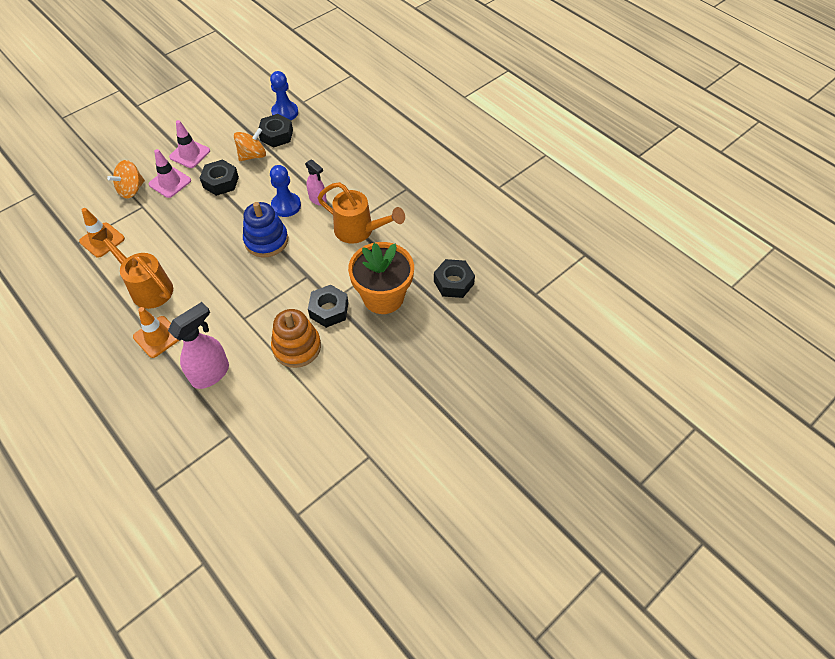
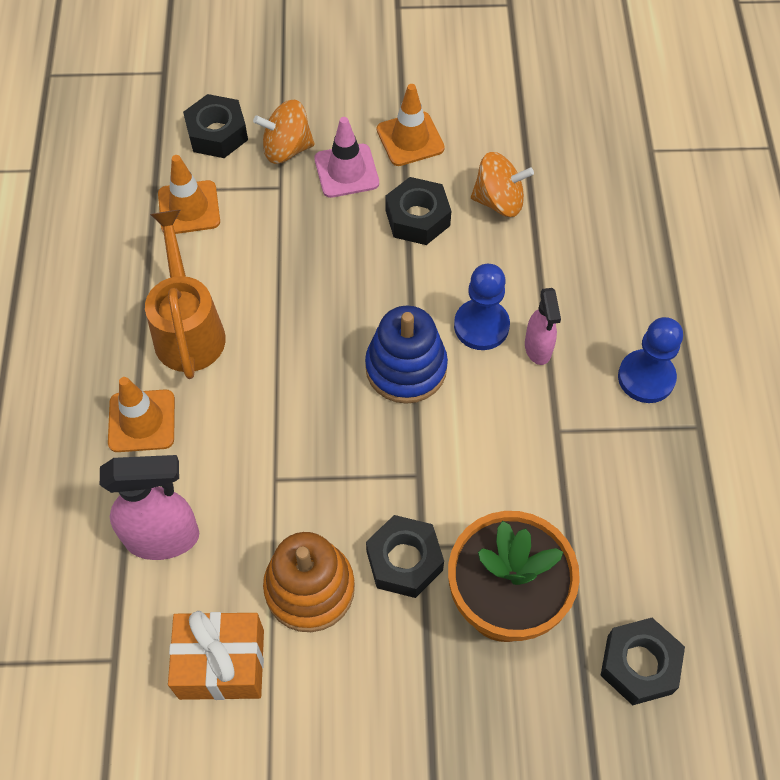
camera: 40 degrees right, 5 degrees up
(190, 154) = (410, 139): pink traffic cone -> orange traffic cone
(276, 135) = (562, 187): black nut -> black nut (217, 134)
(282, 400) = (221, 664): none -> orange gift
(285, 112) = (607, 153): blue pawn -> blue pawn (646, 377)
(359, 231) = (559, 452): orange watering can -> none

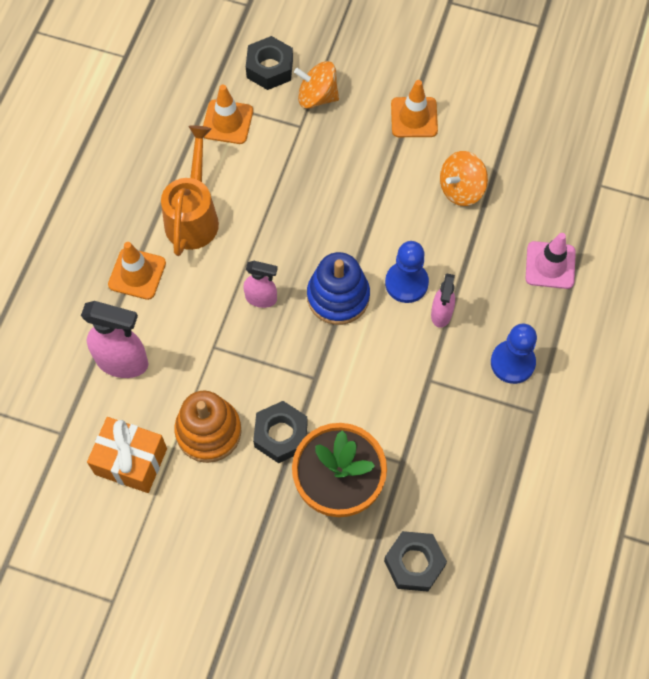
camera: 20 degrees right, 5 degrees up
(312, 400) = (261, 298): none -> pink spray bottle
(346, 171) = (355, 129): pink traffic cone -> pink traffic cone (550, 265)
(417, 218) = (393, 183): black nut -> none
(499, 201) = (461, 189): orange spinning top -> orange spinning top turned 120 degrees clockwise

